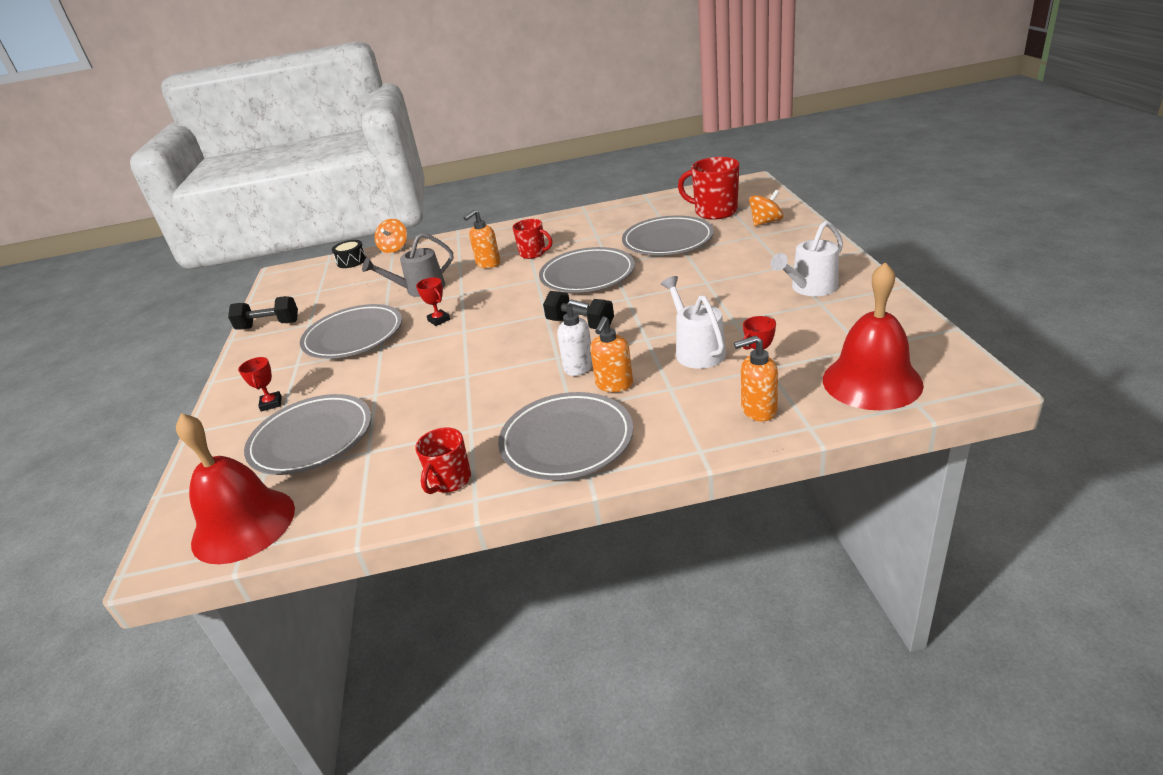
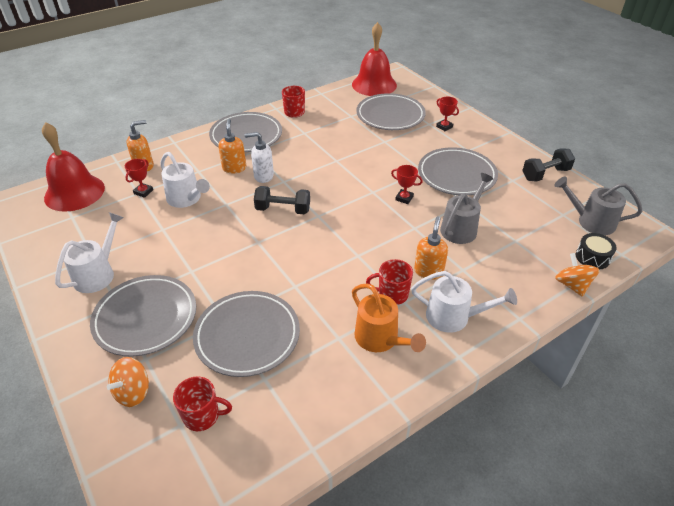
camera: 150 degrees right, 10 degrees up
(307, 283) = (590, 221): none -> grey watering can
(501, 239) = (454, 317): none -> white watering can
(566, 233) = (380, 339): none -> orange watering can
(587, 275) = (309, 266): grey plate -> grey plate (145, 318)
(714, 212) = (202, 416): red mug -> red mug, size x0.62

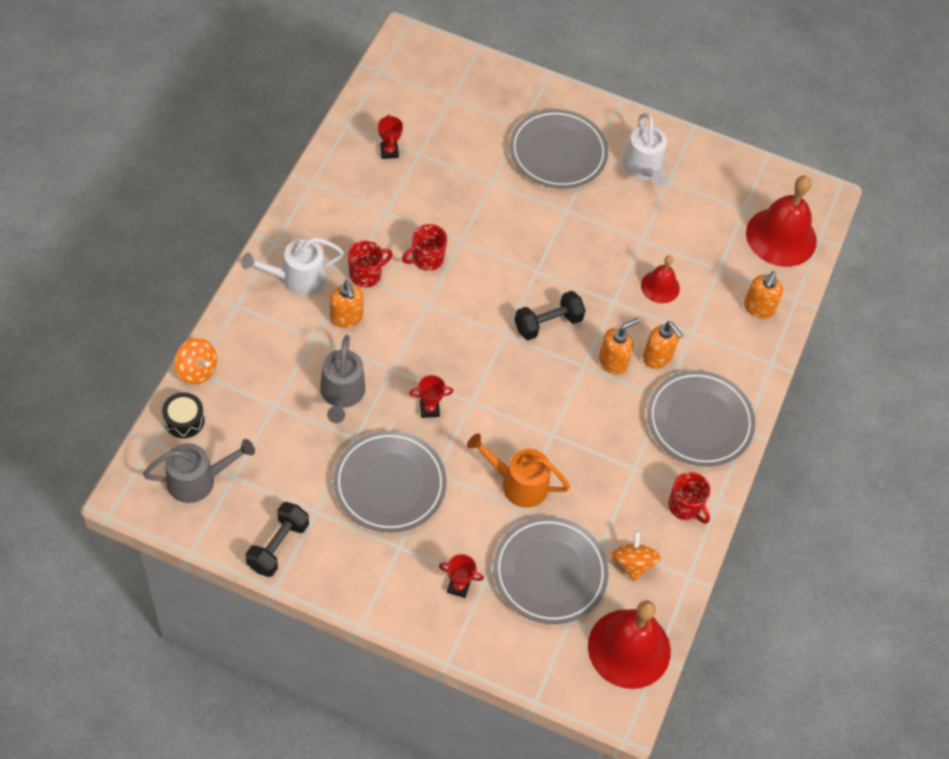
camera: 140 degrees right, 15 degrees up
(133, 392) = (505, 101): orange spinning top -> orange spinning top (632, 563)
(143, 192) = (714, 273): red trophy -> red trophy (389, 151)
(186, 199) = (660, 286): white watering can -> red bell
(202, 416) = (440, 109): red mug -> red mug (426, 259)
(247, 336) = (461, 178): grey plate -> none
(263, 176) = (613, 362): white soap dispenser -> orange soap dispenser
(380, 339) = (349, 227): orange watering can -> orange watering can (518, 483)

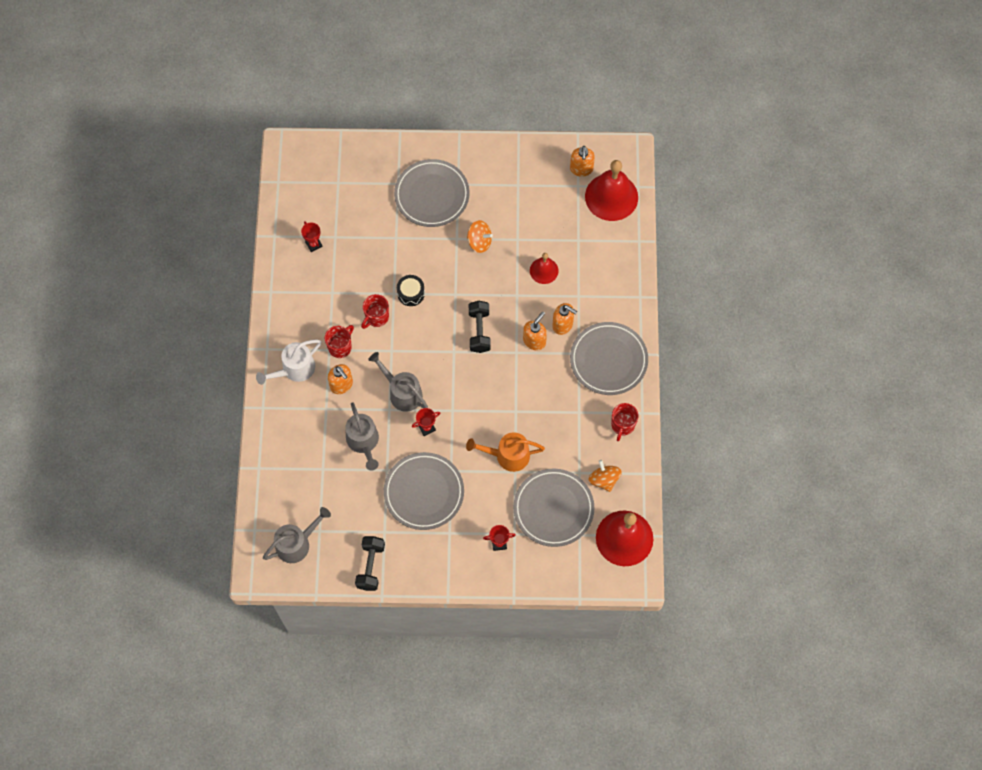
camera: 15 degrees left, 10 degrees up
(184, 420) = (267, 506): black drum -> black drum (411, 293)
(197, 370) = (259, 466): orange spinning top -> orange spinning top (479, 242)
(417, 356) = (402, 392): none -> grey watering can
(548, 324) = (479, 331): black dumbbell -> black dumbbell turned 45 degrees counterclockwise
(644, 169) = (496, 182): white watering can -> none
(685, 507) = (622, 425): red mug -> red mug turned 75 degrees clockwise
(758, 308) = (616, 259): orange soap dispenser -> orange soap dispenser (581, 169)

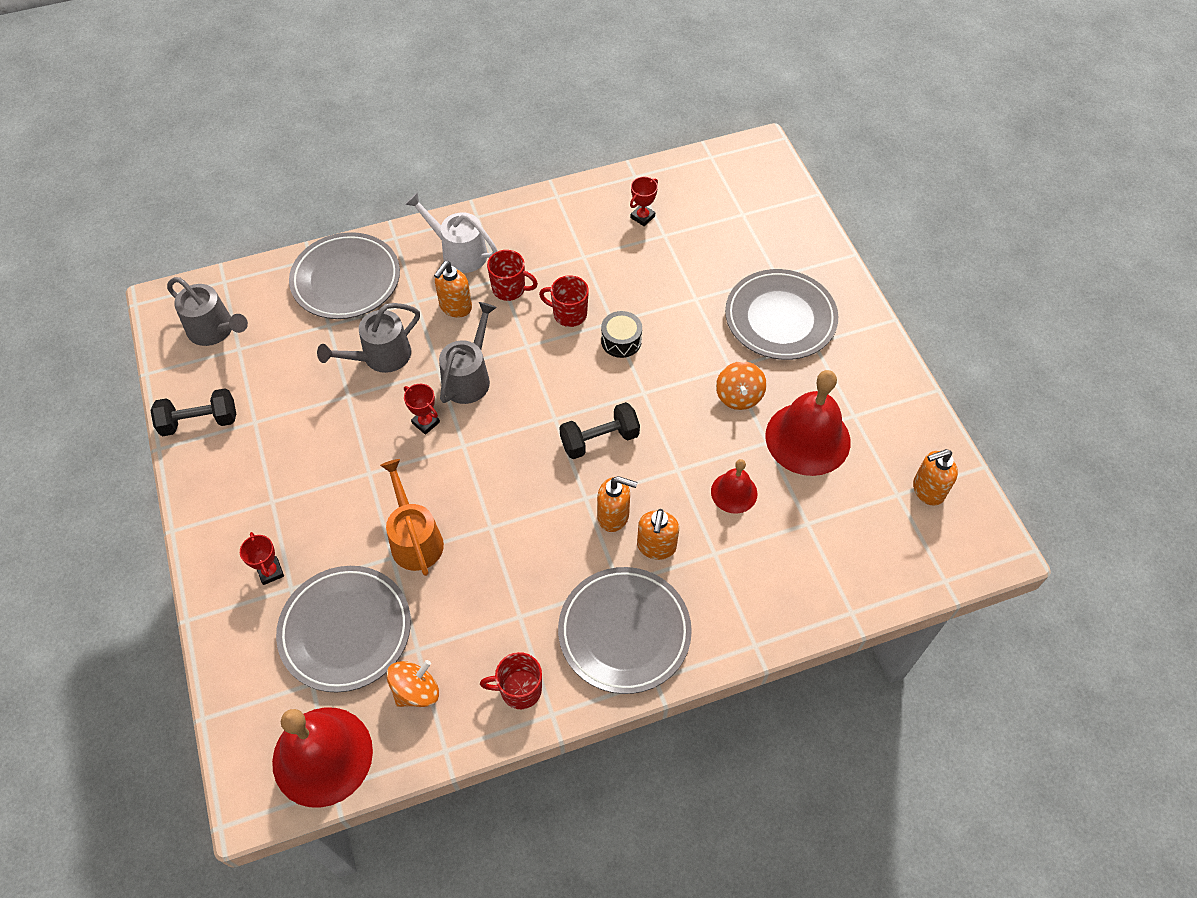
camera: 70 degrees right, 10 degrees down
(424, 492) = (326, 450): grey plate -> grey plate (346, 280)
(611, 197) = (905, 547): red bell -> red bell (807, 438)

